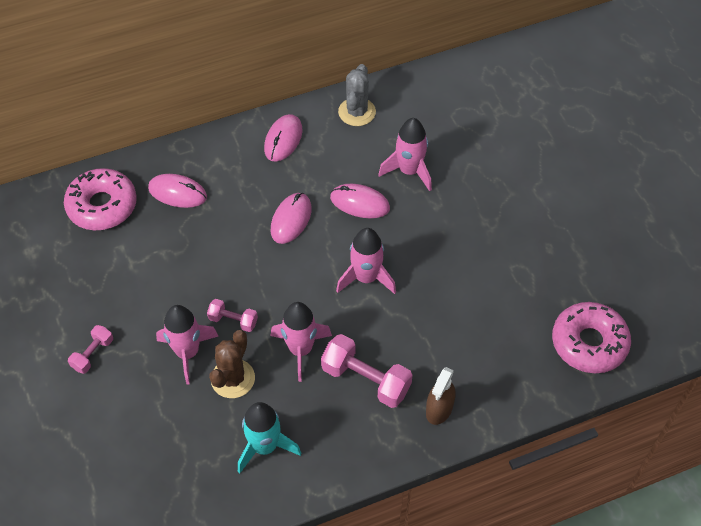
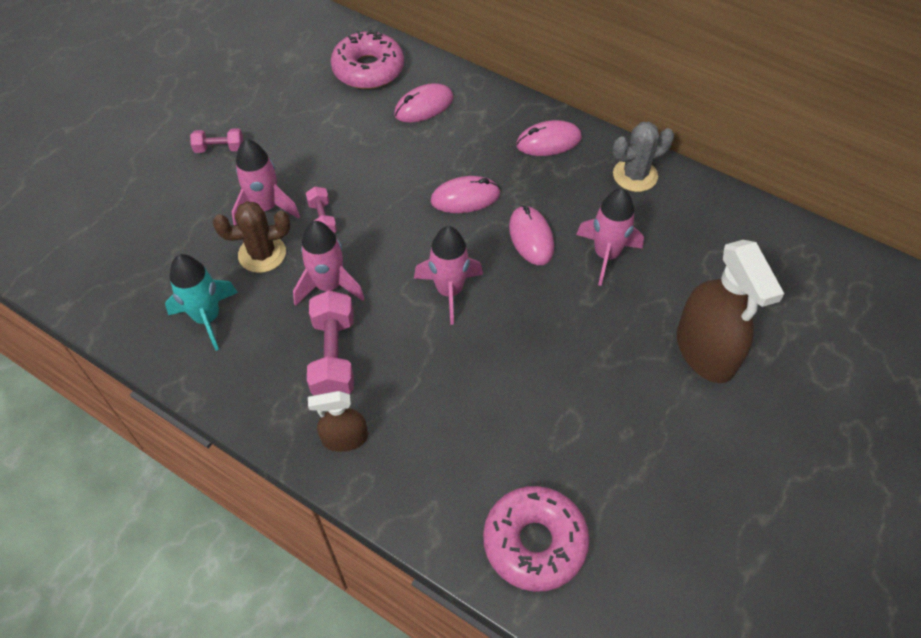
camera: 55 degrees right, 0 degrees up
(177, 193) = (424, 106): pink mouse -> pink mouse turned 75 degrees clockwise
(522, 169) = (705, 351): none -> brown spray bottle

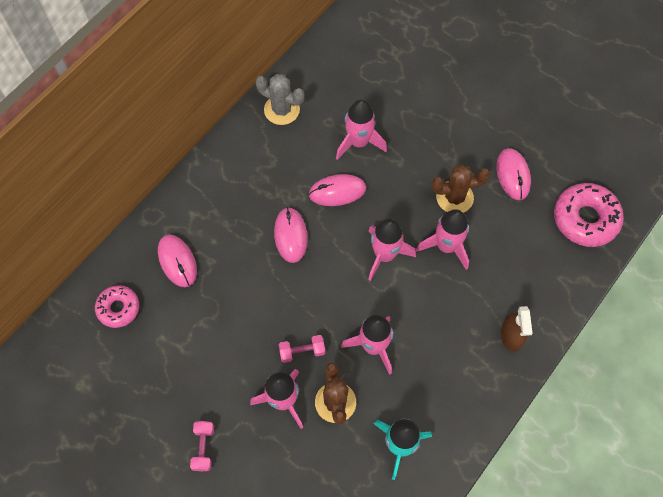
camera: 85 degrees left, 10 degrees up
(334, 356) = (441, 343): pink dumbbell -> none
(368, 69) = (118, 308): pink donut -> pink donut, size x0.62
(469, 358) = (446, 246): none -> pink rocket
(543, 366) = (454, 197): none -> brown cactus
(548, 142) = (236, 166): pink mouse -> pink mouse (513, 175)
(635, 175) = (282, 110): grey cactus -> grey cactus turned 45 degrees counterclockwise
(705, 351) = (446, 95): brown spray bottle -> none

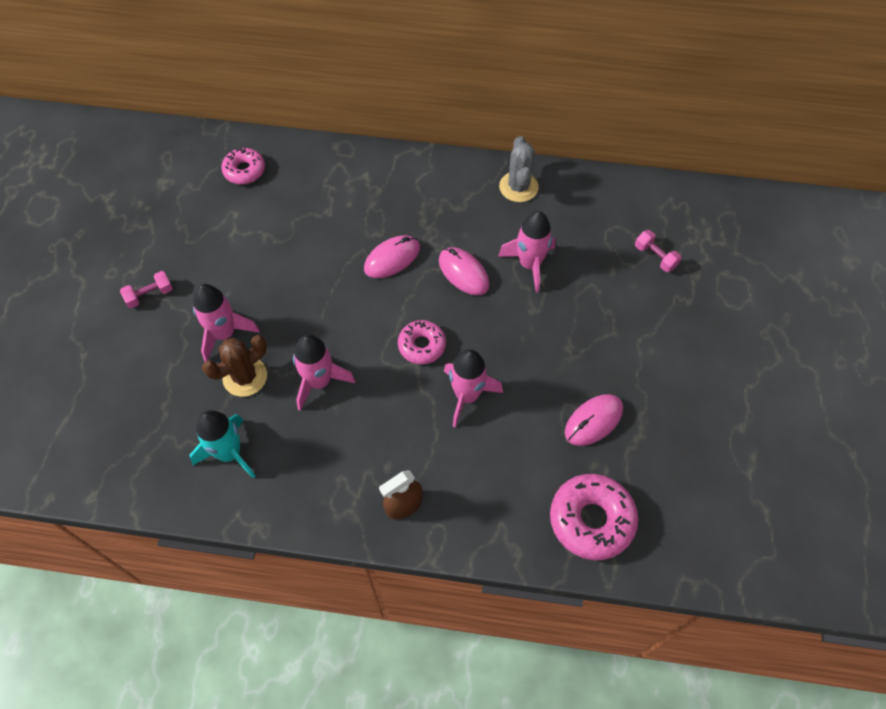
camera: 60 degrees right, 5 degrees down
(177, 261) = (313, 188): pink mouse -> none
(302, 351) = (281, 325): pink dumbbell -> pink dumbbell (655, 257)
(385, 255) = (422, 345): pink rocket -> pink donut
(454, 197) = (528, 377): brown cactus -> none

